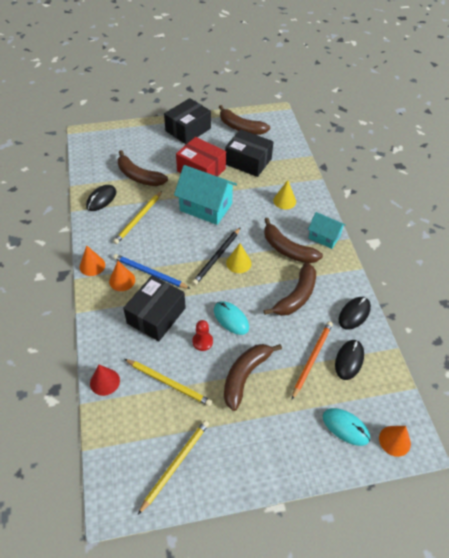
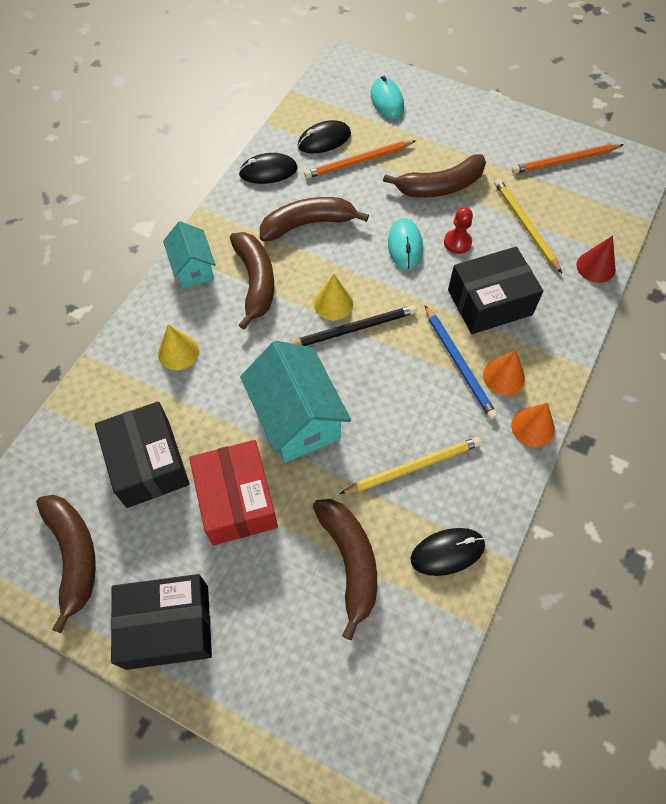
camera: 140 degrees left, 10 degrees up
(176, 464) = (564, 161): yellow pencil -> orange pencil
(394, 441) = (356, 72): orange cone -> none

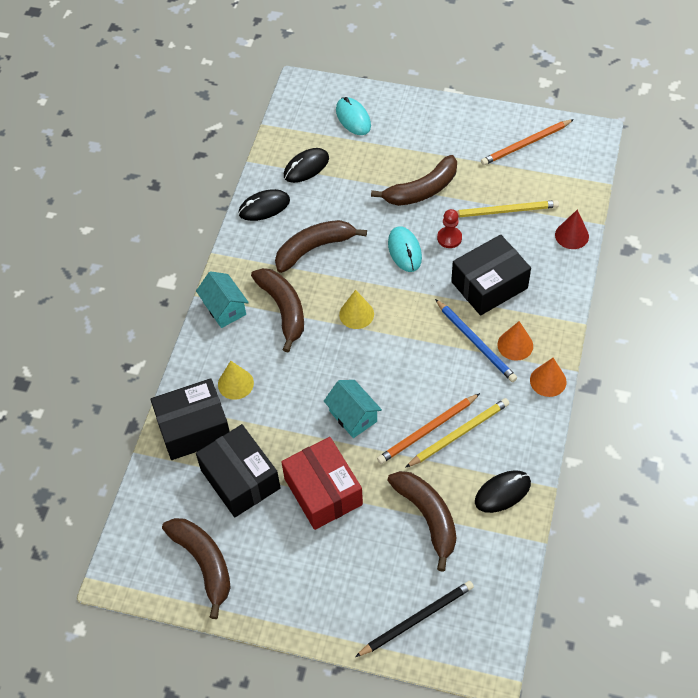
camera: 10 degrees left, 5 degrees down
(167, 626) = (297, 597): black box -> black box (193, 428)
(297, 418) = (353, 416): turquoise house -> turquoise house, size x0.59
(353, 329) = (380, 332): black pencil -> black pencil (417, 619)
(358, 161) = (343, 181): orange pencil -> orange pencil (427, 430)
(525, 225) = (504, 211): yellow pencil -> yellow pencil turned 120 degrees clockwise

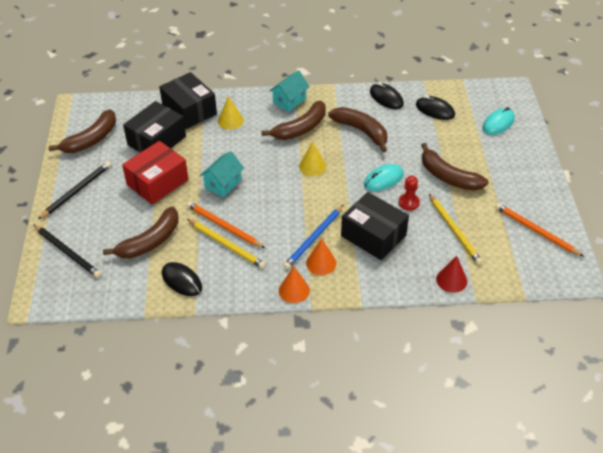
camera: 70 degrees right, 10 degrees down
(304, 595) = (77, 191): none -> black pencil

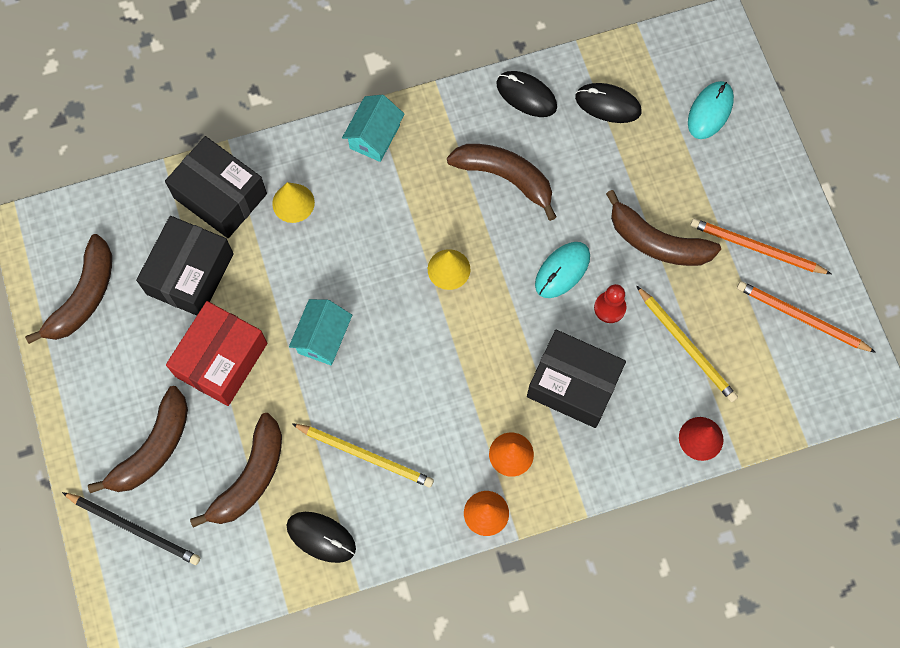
camera: 15 degrees left, 25 degrees up
(77, 191) = (102, 408): black pencil -> none
(223, 226) = (350, 421): orange pencil -> orange pencil (756, 248)
(300, 128) = (409, 194): brown banana -> brown banana (153, 448)
(314, 238) = (489, 411): blue pencil -> none

